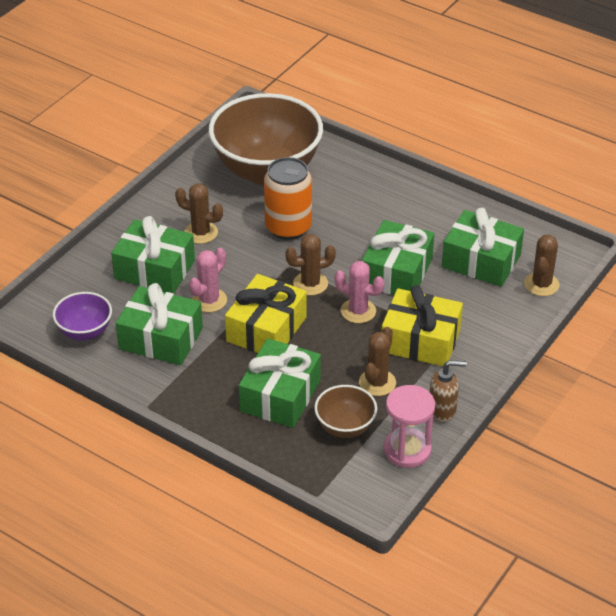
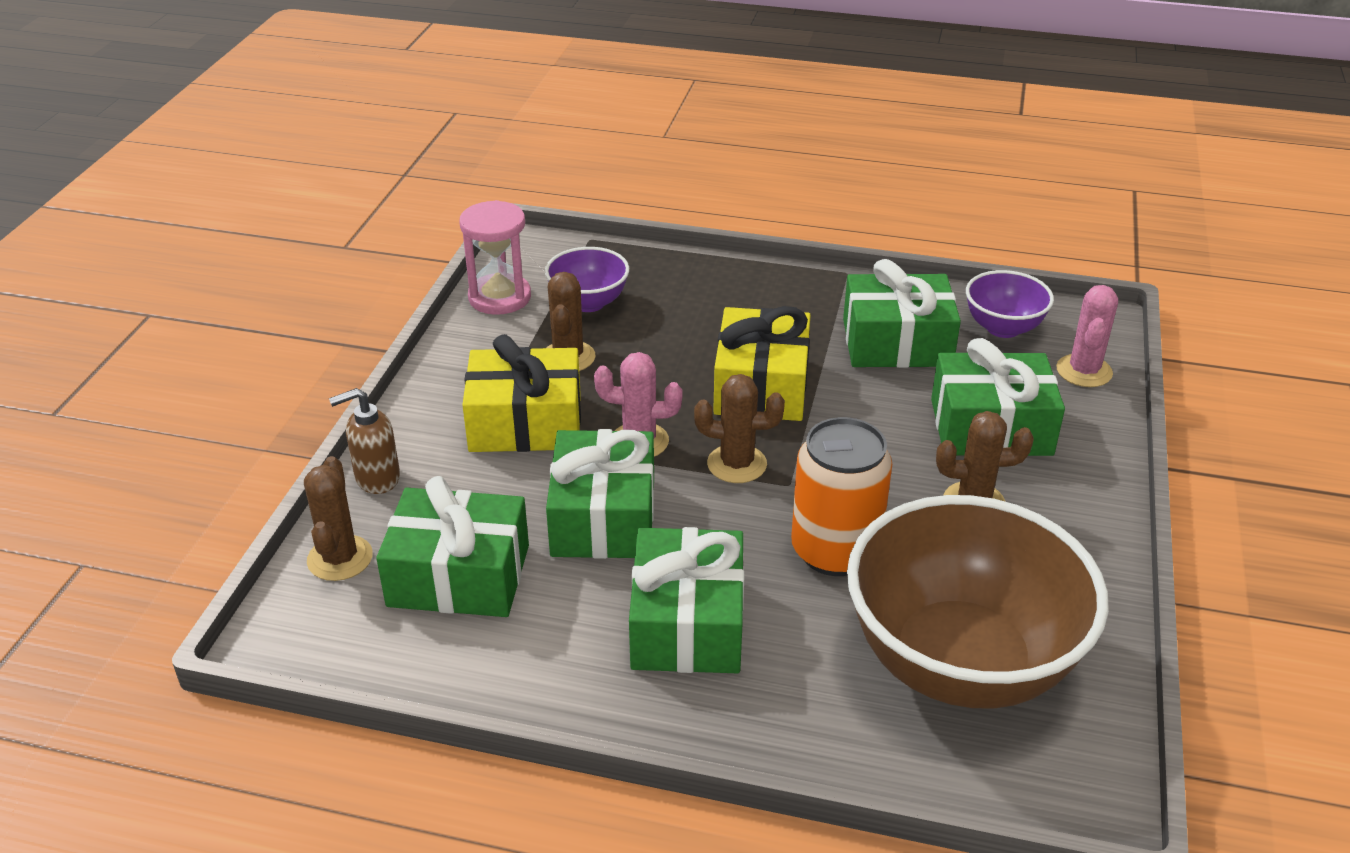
camera: 160 degrees right, 5 degrees down
(209, 300) = (872, 404): pink cactus -> pink cactus (1084, 371)
(280, 396) = (691, 316): green gift -> green gift (687, 623)
(310, 284) = (737, 464): brown cactus -> brown cactus turned 45 degrees clockwise
(345, 427) = (588, 303): brown bowl -> purple bowl
(442, 410) = (466, 346): brown soap dispenser -> brown soap dispenser (377, 478)

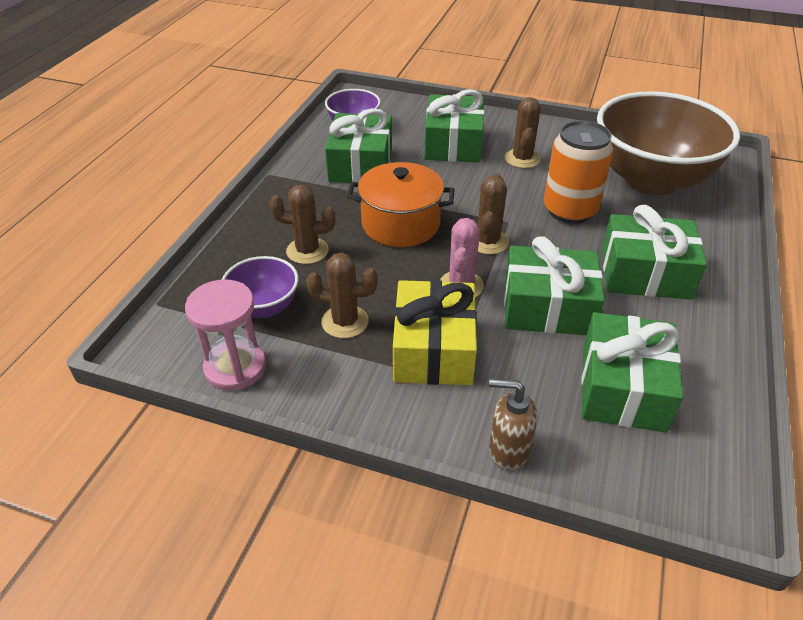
camera: 85 degrees left, 5 degrees up
(340, 558) = (616, 470): brown cactus -> brown cactus (307, 251)
(377, 478) = (508, 450): brown soap dispenser -> brown soap dispenser turned 120 degrees clockwise
(761, 386) = (400, 224): yellow gift -> orange pot
(1084, 371) = (403, 108): pink cactus -> none

